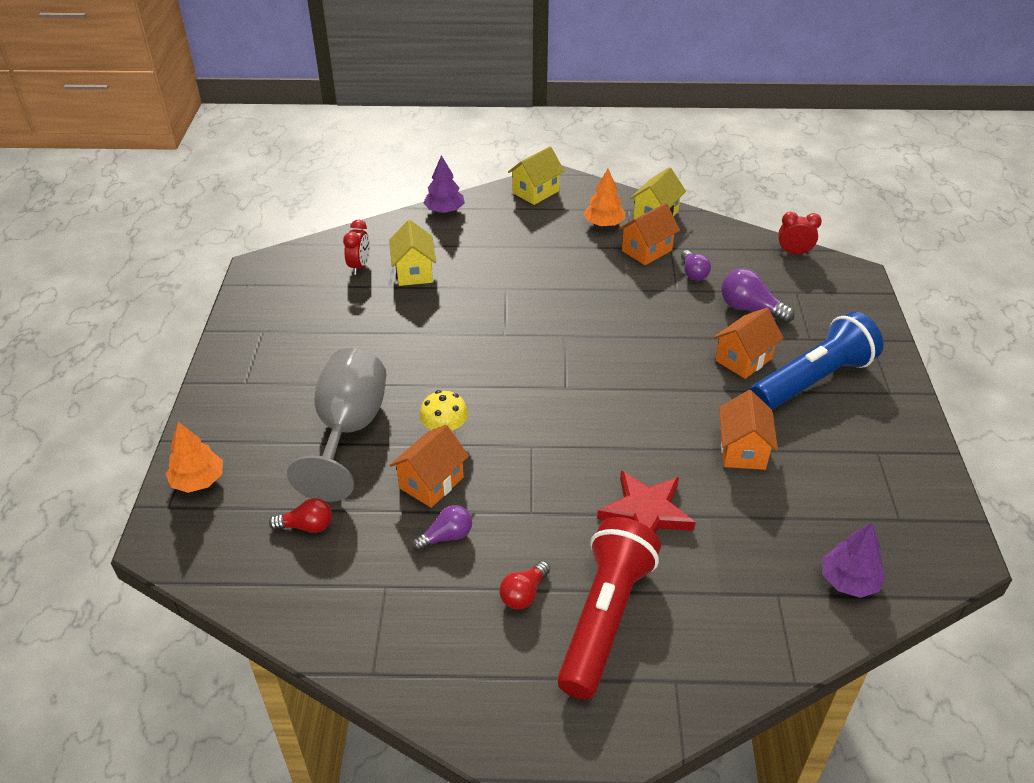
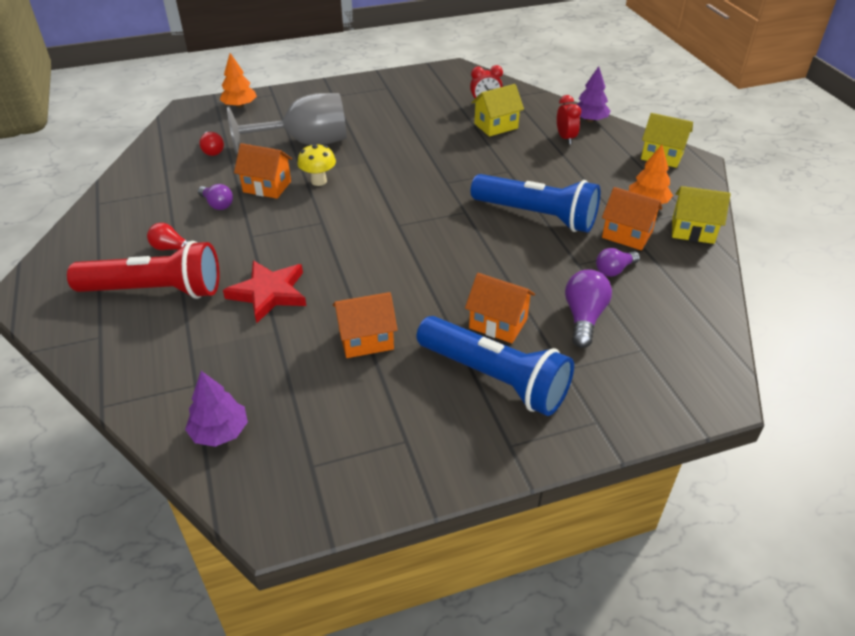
camera: 70 degrees right, 0 degrees up
(594, 292) = (537, 216): none -> blue flashlight
(794, 253) = (715, 339): red clock -> red clock (565, 138)

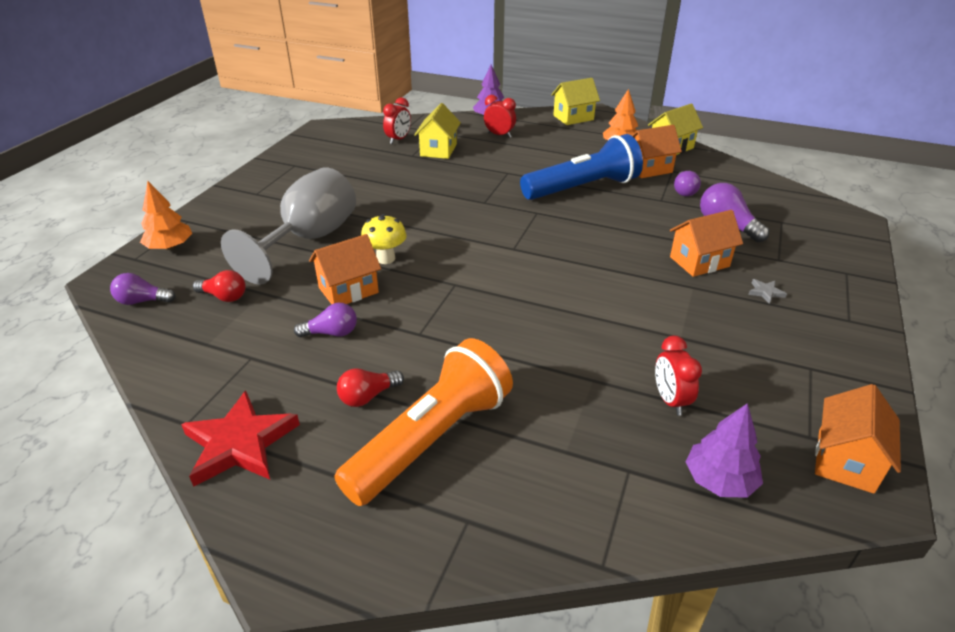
camera: 50 degrees left, 5 degrees down
(155, 290) = (431, 439): red flashlight -> orange flashlight
(181, 129) = (142, 301): none -> purple light bulb
(269, 293) = (529, 360): red star -> red star (240, 443)
(287, 376) = (670, 400): none -> red clock
(366, 340) = (659, 333): orange house -> orange house (845, 461)
(495, 378) = (765, 292): blue flashlight -> grey star

